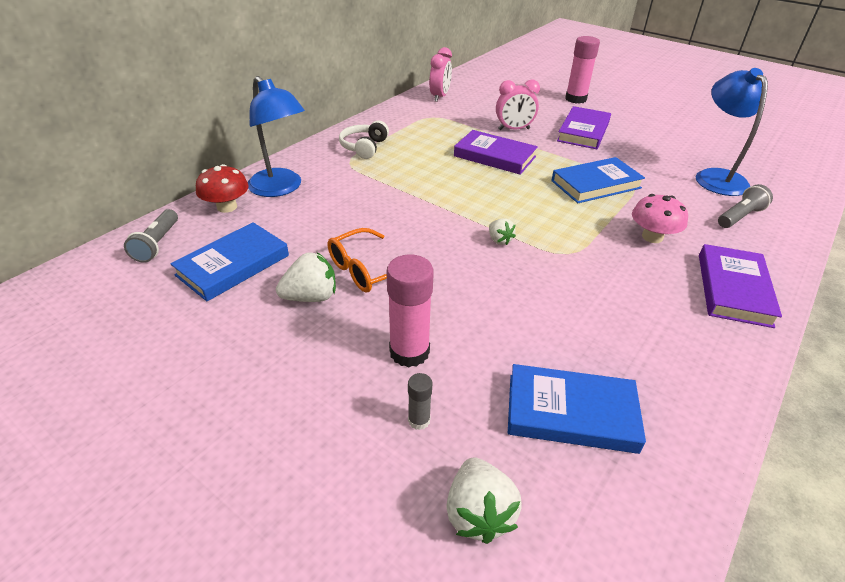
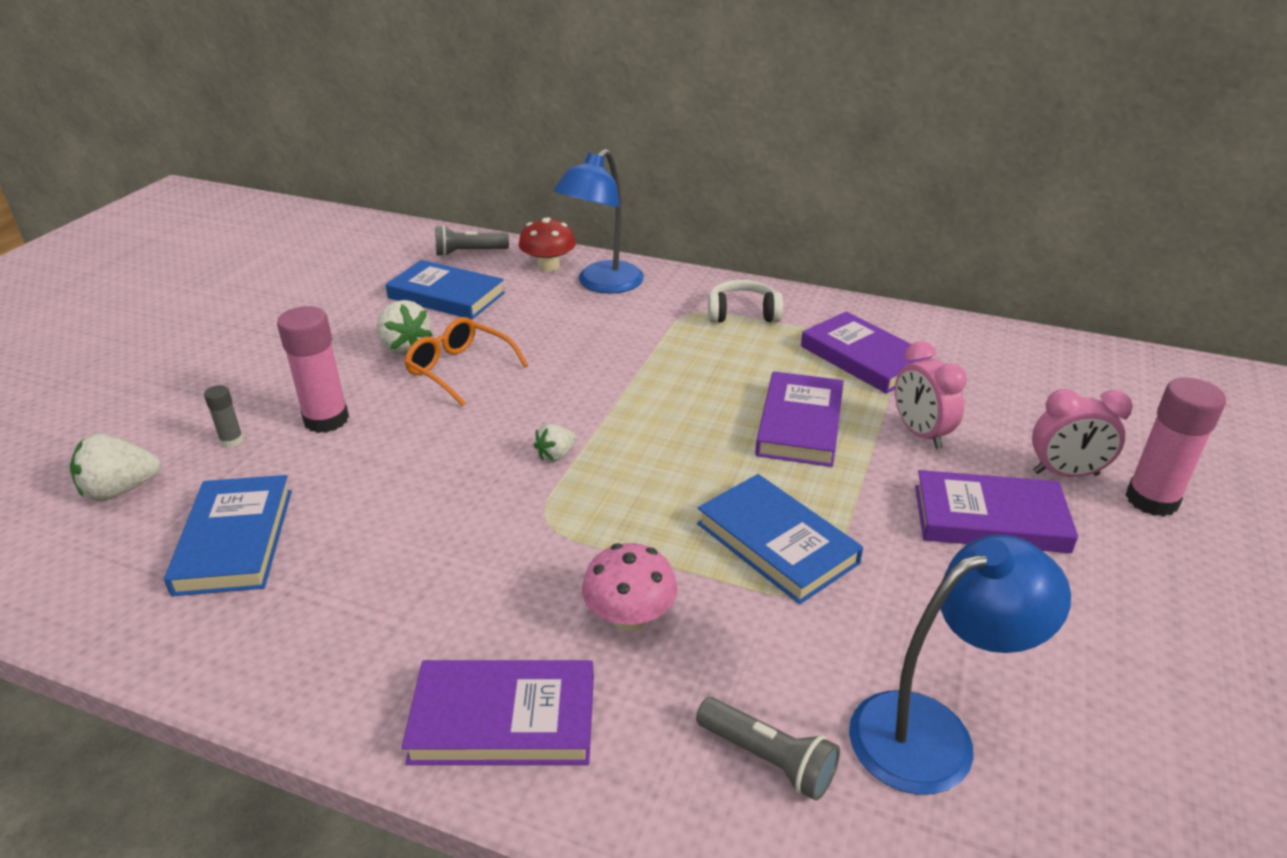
camera: 75 degrees right, 5 degrees down
(437, 125) = (863, 358): none -> purple book
(439, 97) = (977, 343): pink clock -> pink clock (1065, 473)

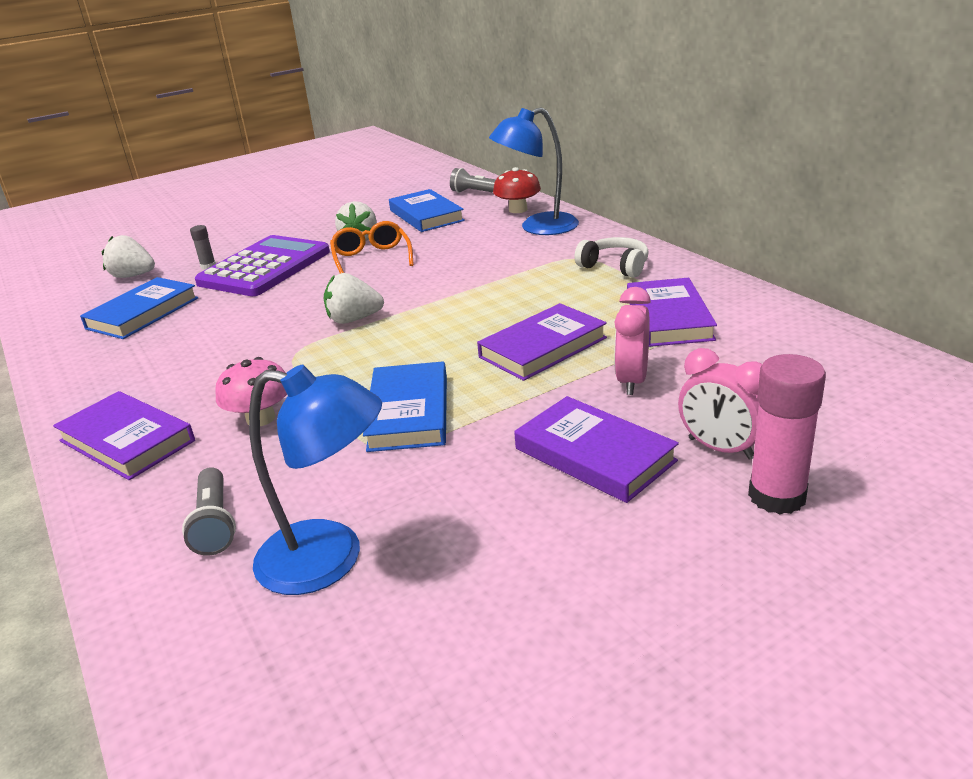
camera: 40 degrees right, 5 degrees down
(326, 420) = (265, 267): pink glue stick -> purple calculator
(556, 455) = (354, 320): white strawberry -> white strawberry, size x1.66

